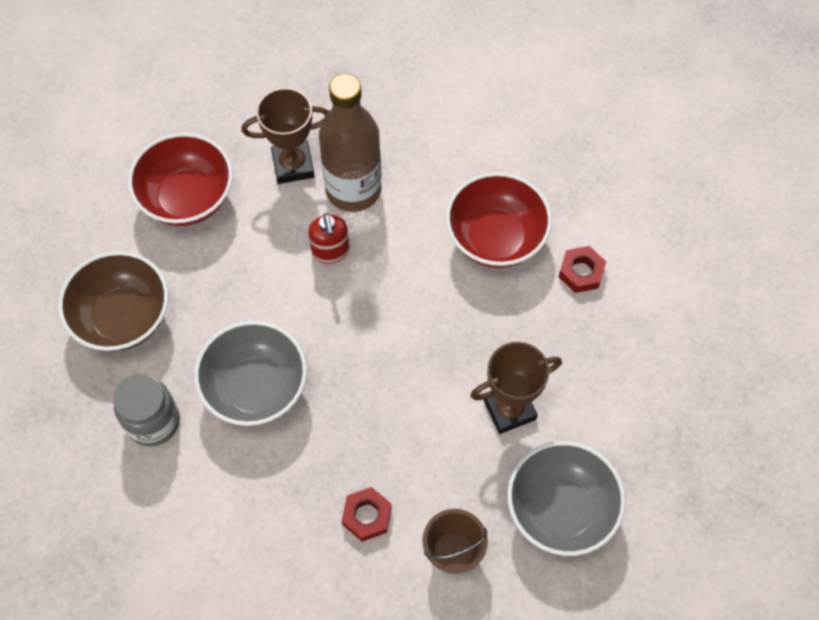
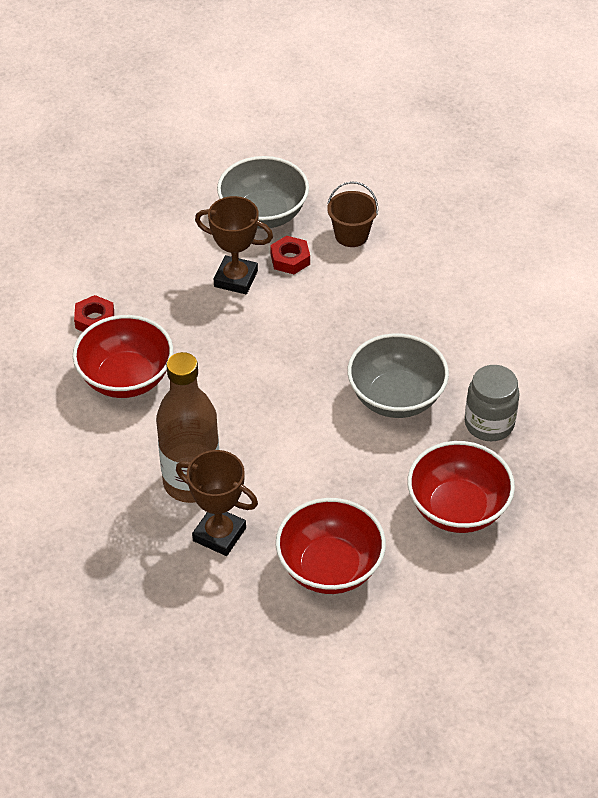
camera: 140 degrees left, 15 degrees down
(123, 318) = (457, 508): brown bowl -> red bowl
(330, 251) = (255, 450): red soap dispenser -> none
(367, 516) = (388, 283): red nut -> red nut (290, 259)

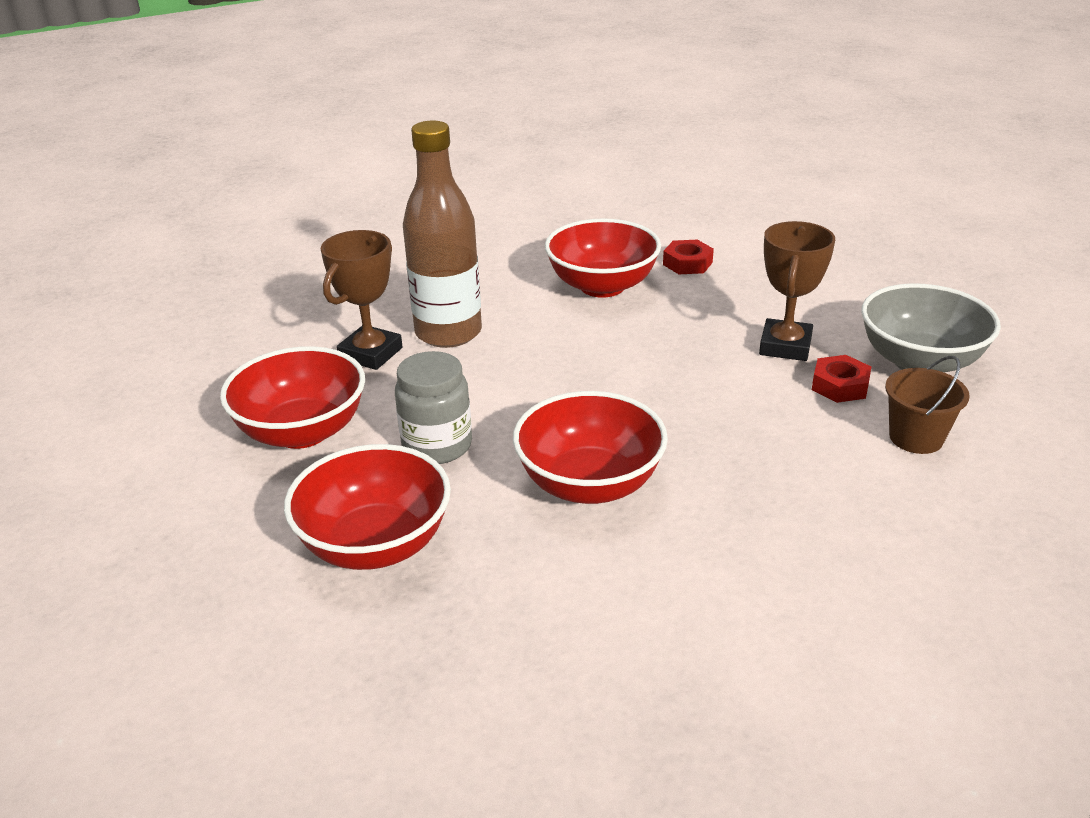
camera: 90 degrees right, 15 degrees down
(396, 397) = (589, 484): grey bowl -> red bowl
(489, 424) = (541, 582): grey jar -> grey jar (437, 446)

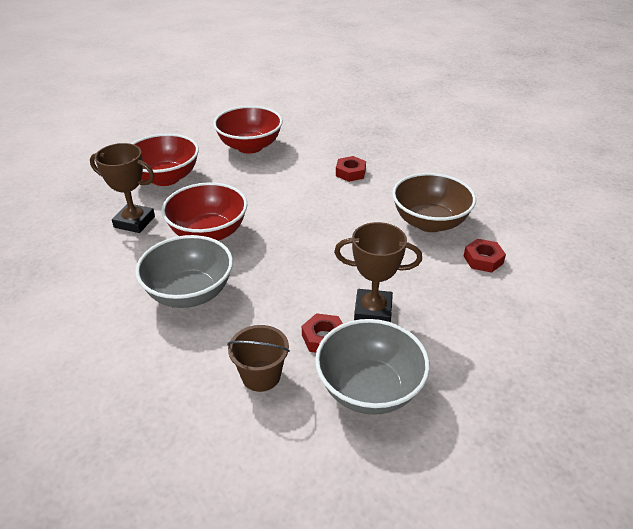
camera: 80 degrees right, 5 degrees up
(371, 353) = (322, 153): brown trophy -> brown trophy (134, 222)
(437, 446) = (240, 183): grey jar -> none
(448, 333) = (350, 173): brown bottle -> red nut
(602, 286) = (429, 222): red bowl -> brown bowl
(752, 503) = (190, 293): none -> grey bowl

